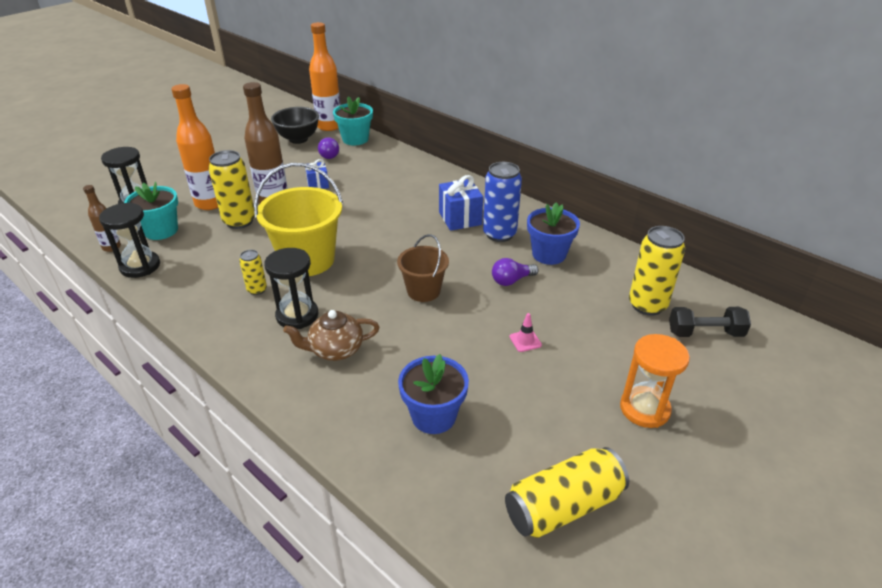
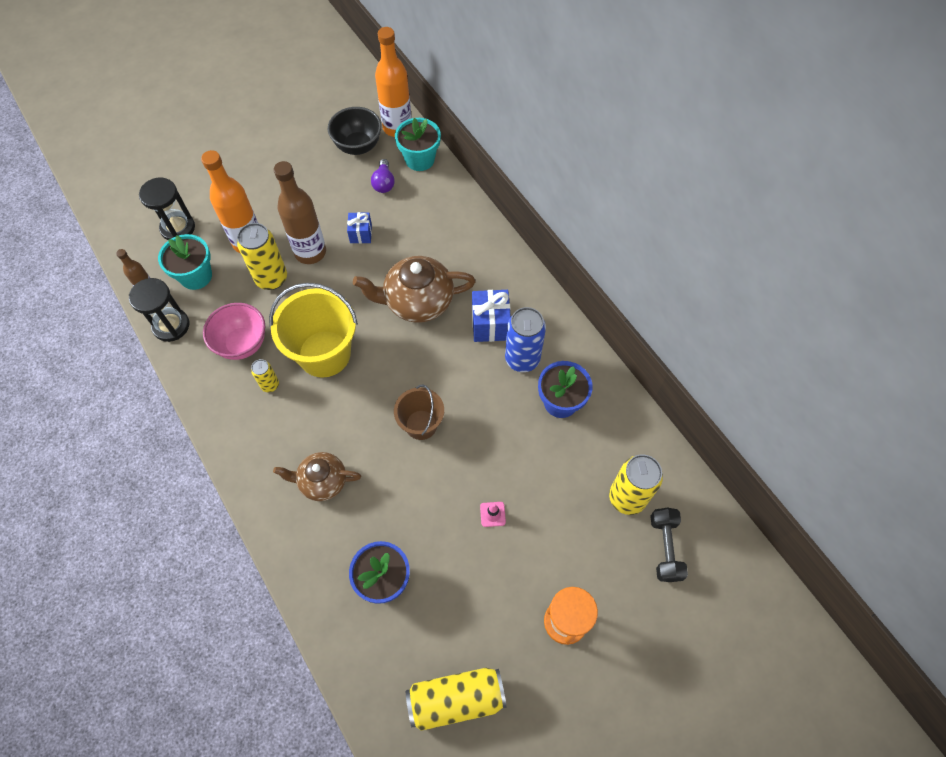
camera: 15 degrees right, 25 degrees up
(220, 267) = (242, 344): none -> pink bowl
(297, 315) = (299, 429): black hourglass -> none
(386, 215) = (417, 301): none -> brown teapot
(511, 280) = (509, 431): purple light bulb -> none
(705, 333) = (665, 548): black dumbbell -> black dumbbell turned 75 degrees clockwise

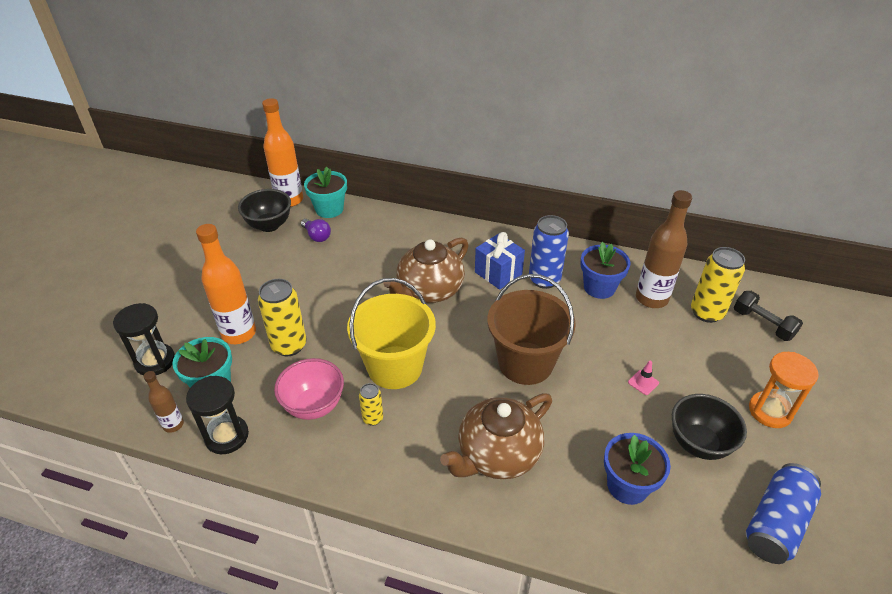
camera: 40 degrees left, 20 degrees down
(310, 252) = (304, 309): brown bottle -> brown bottle (651, 298)
(322, 481) = (497, 454): brown teapot -> brown teapot, size x1.57
(361, 234) = (334, 275): blue gift -> none
(421, 425) = (525, 363): brown bucket -> brown bucket, size x1.70
(456, 699) = (776, 523): yellow can -> blue can
(474, 596) = (699, 443): none -> black bowl

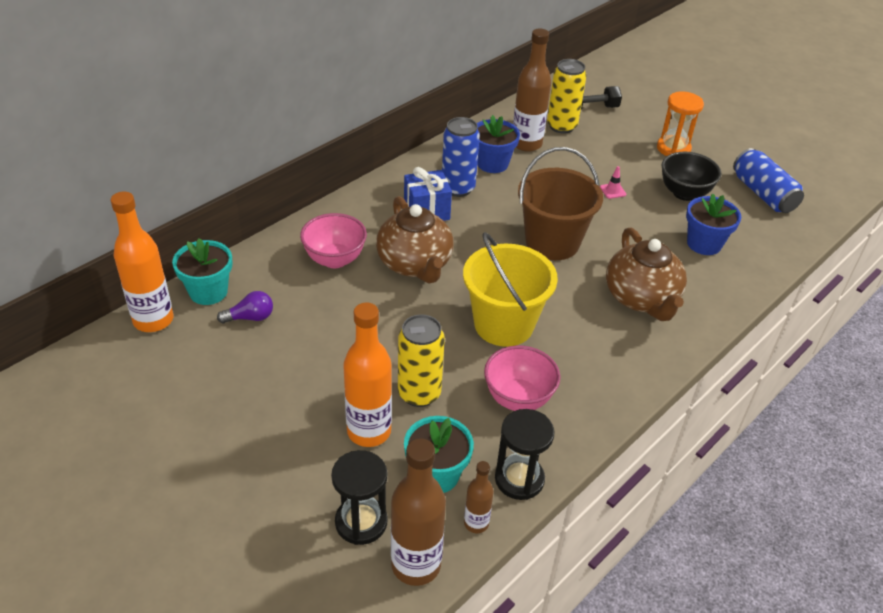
camera: 65 degrees left, 0 degrees up
(125, 404) = (416, 565): none -> brown bottle
(269, 225) = (188, 353): black bowl -> none
(373, 418) = (559, 361): yellow can -> none
(402, 249) = (335, 259): none -> pink bowl

